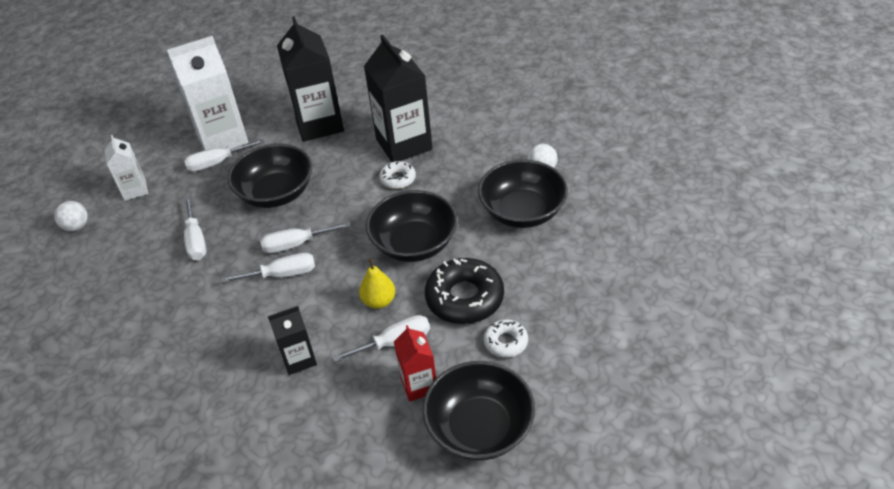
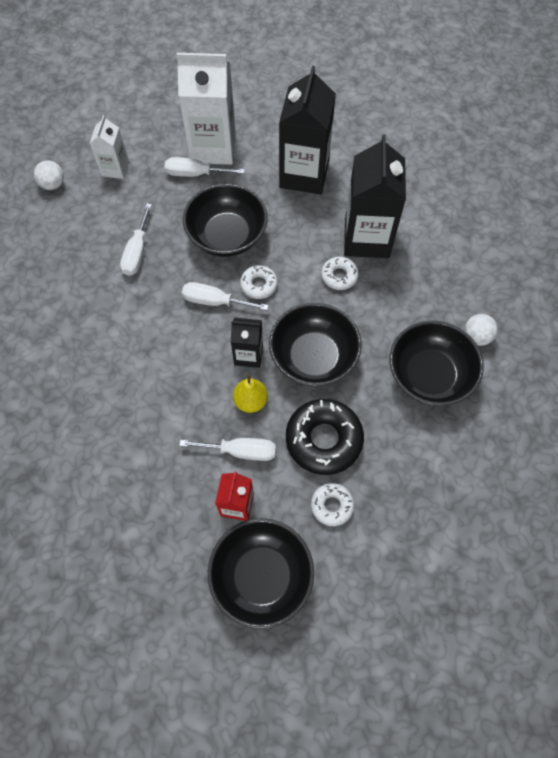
camera: 25 degrees right, 20 degrees up
(282, 275) = (187, 327): white screwdriver -> none
(299, 359) = (157, 422): black carton -> black carton (248, 355)
(329, 215) = (259, 285): none -> white donut

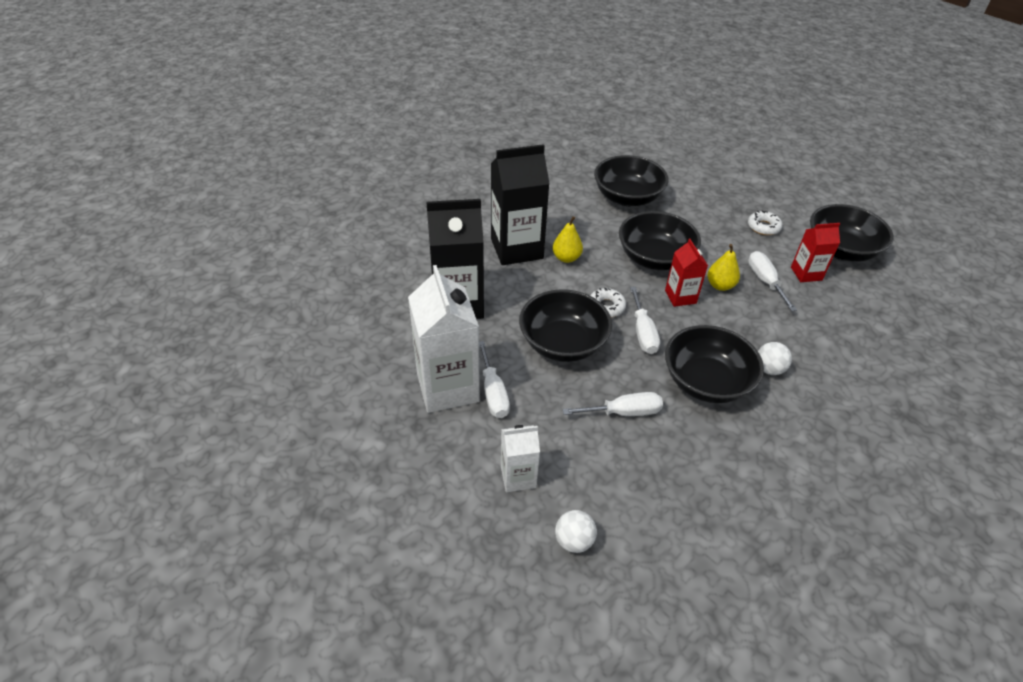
camera: 110 degrees left, 20 degrees down
(139, 326) = (706, 382): none -> black bowl
(248, 355) = (680, 297): black carton -> red carton
(323, 439) = (719, 240): black donut -> none
(339, 276) = (566, 258): white donut -> yellow pear
(476, 336) = (579, 180): white ball -> white ball (769, 369)

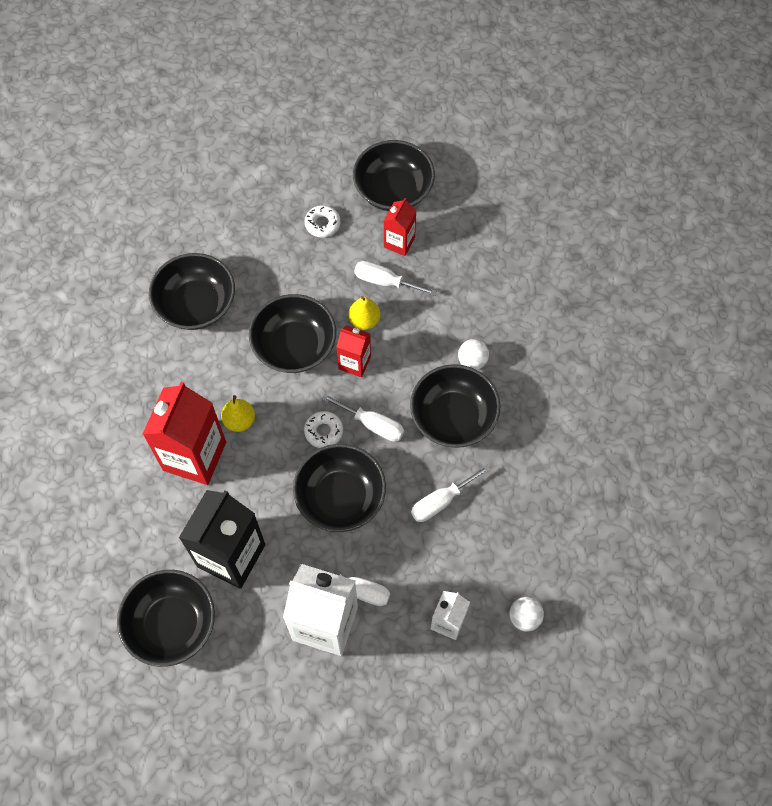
camera: 55 degrees left, 20 degrees up
(378, 298) = (172, 624): none -> black bowl
(516, 248) = (194, 456): black carton -> red carton
(624, 412) = (441, 501): white screwdriver -> white screwdriver turned 150 degrees counterclockwise

